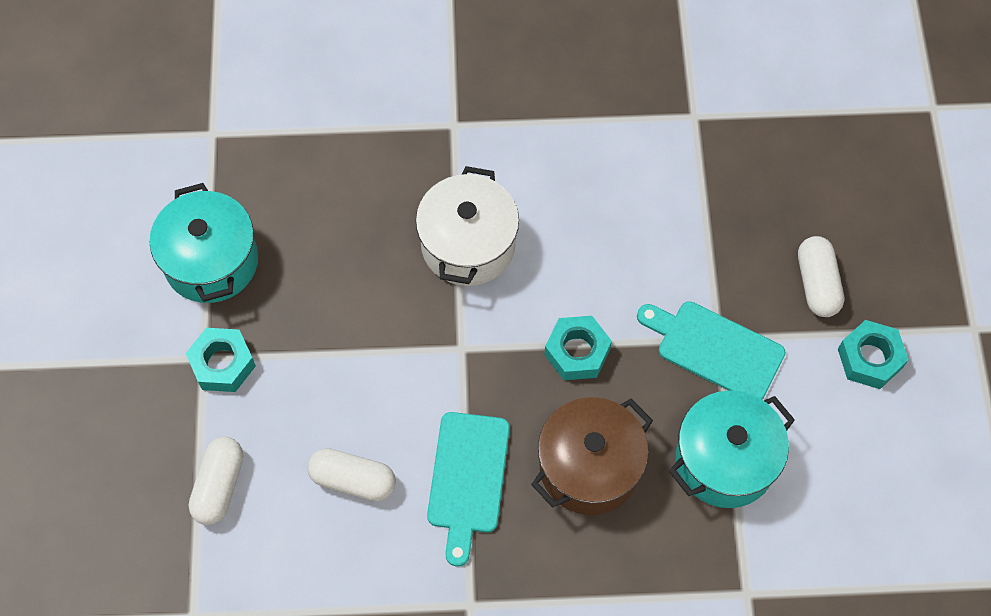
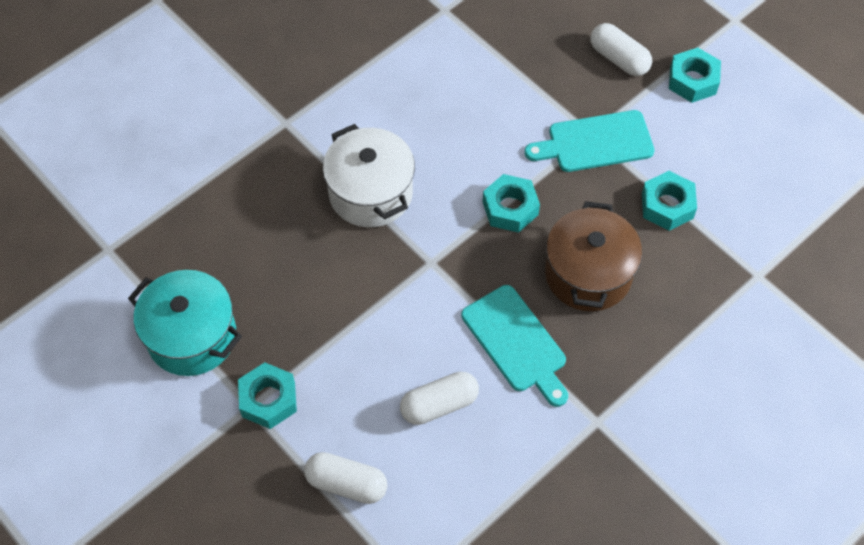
camera: 40 degrees left, 5 degrees down
(219, 486) = (346, 484): white capsule -> white capsule turned 45 degrees counterclockwise
(725, 461) = (667, 205): turquoise pot -> turquoise nut

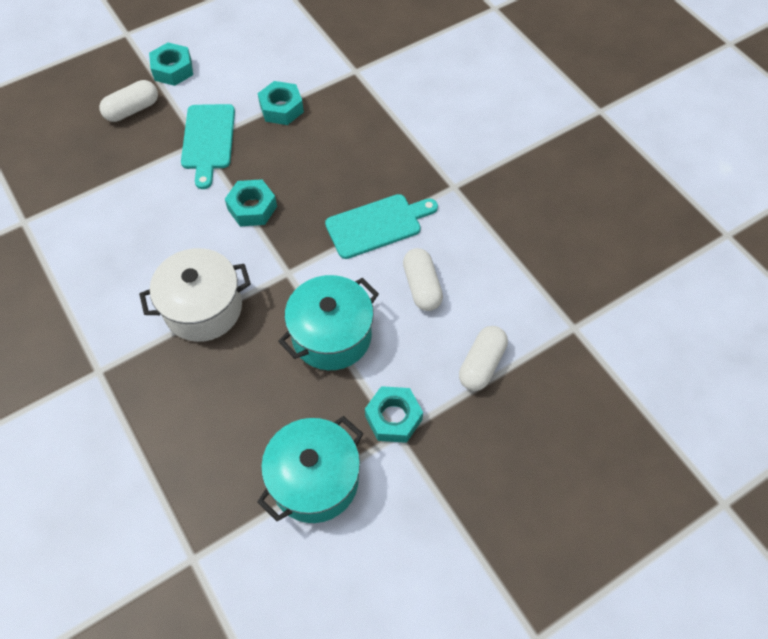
camera: 80 degrees left, 0 degrees up
(358, 321) = (331, 336): none -> turquoise pot
(588, 274) = (328, 168): brown pot -> none

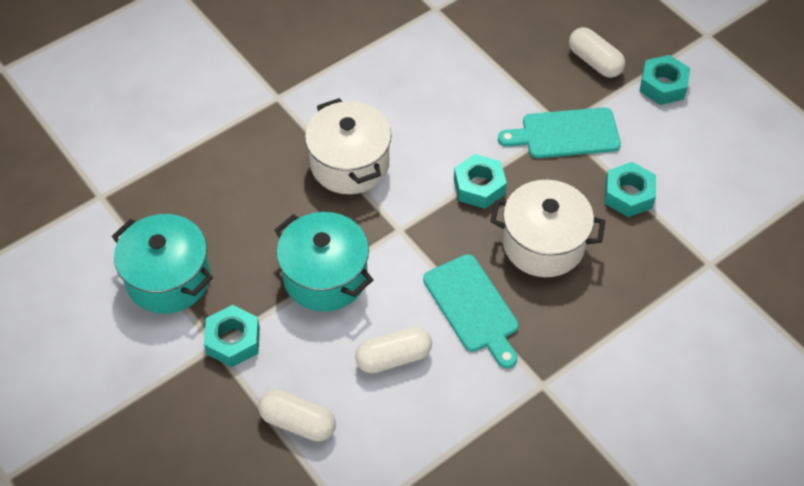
camera: 85 degrees right, 5 degrees down
(321, 170) = (543, 244): none -> white pot

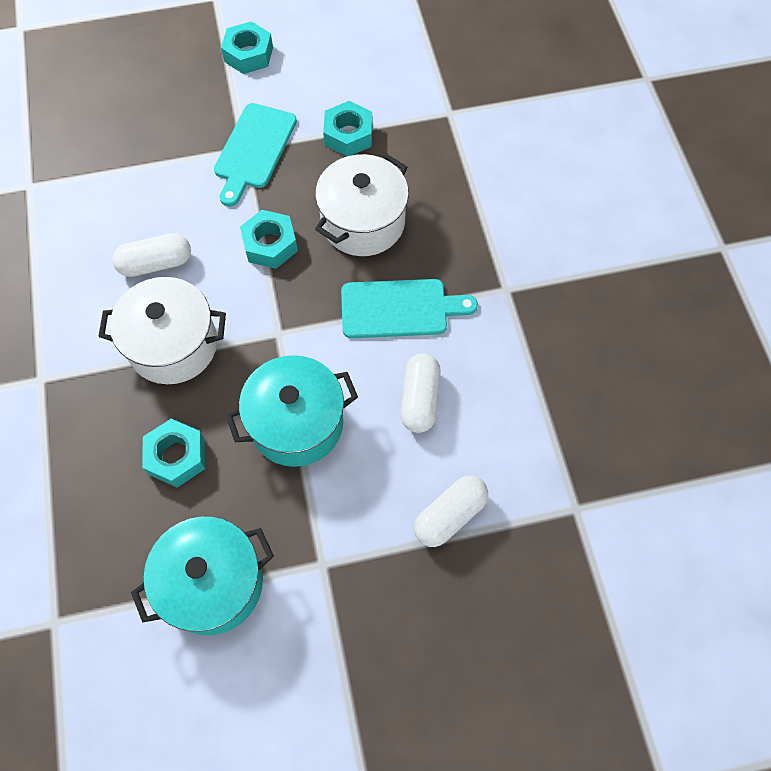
camera: 65 degrees left, 10 degrees up
(233, 340) = (325, 543): turquoise nut -> turquoise nut (176, 456)
(594, 62) = (187, 90): white capsule -> white capsule (156, 264)

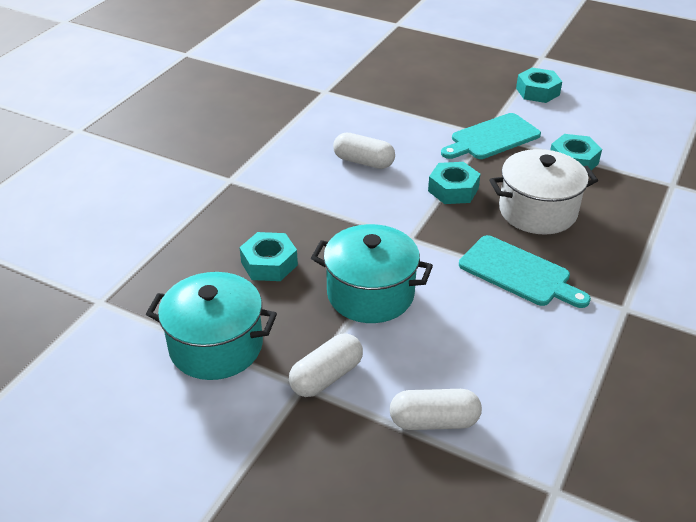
camera: 40 degrees right, 25 degrees down
(173, 345) = (330, 206): white pot -> none
(420, 399) = (481, 334): white capsule -> white capsule (326, 377)

